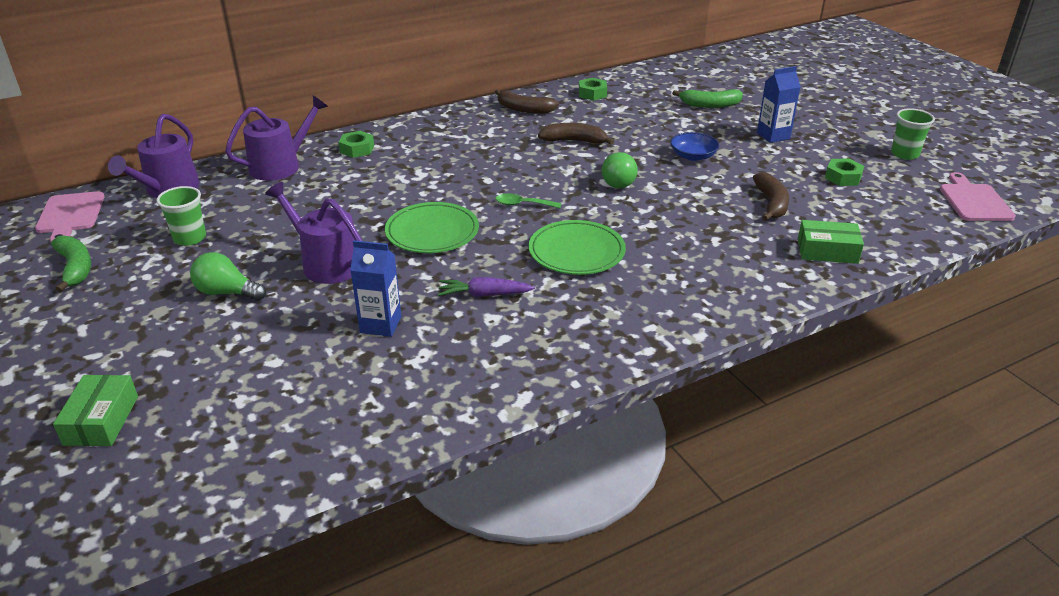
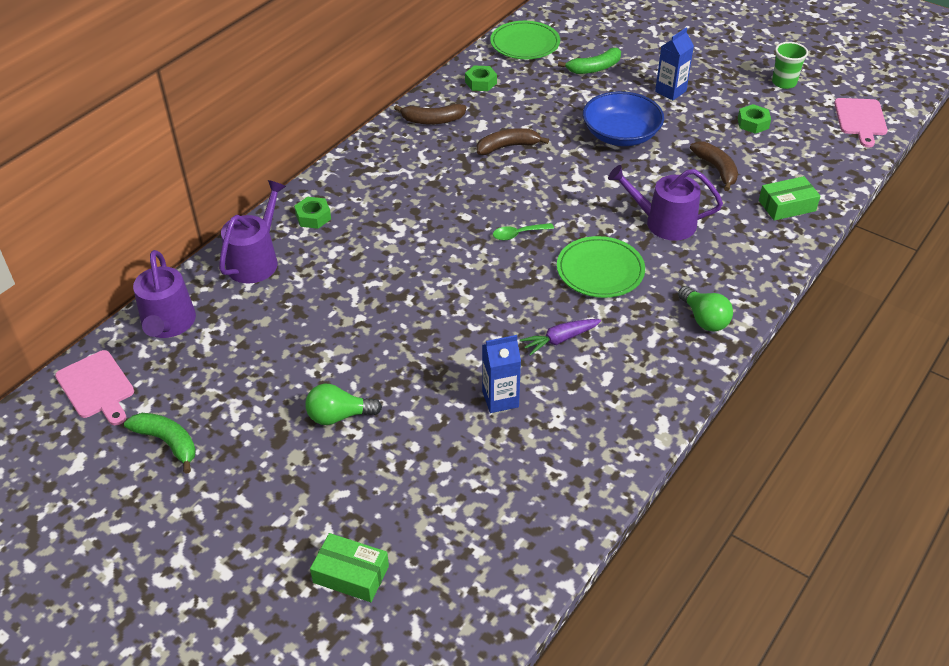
camera: 25 degrees left, 10 degrees up
(101, 420) = (351, 574): green box -> green box turned 45 degrees counterclockwise
(190, 238) = (247, 371): green cup -> none
(326, 263) = (400, 355): purple watering can -> purple watering can (664, 223)
(432, 232) = (464, 290): green plate -> green plate (525, 44)
(617, 181) = (578, 183): green light bulb -> green light bulb (704, 319)
(693, 156) = (621, 134): blue bowl -> blue bowl, size x1.77
(974, 201) = (860, 119): pink cutting board -> pink cutting board turned 150 degrees counterclockwise

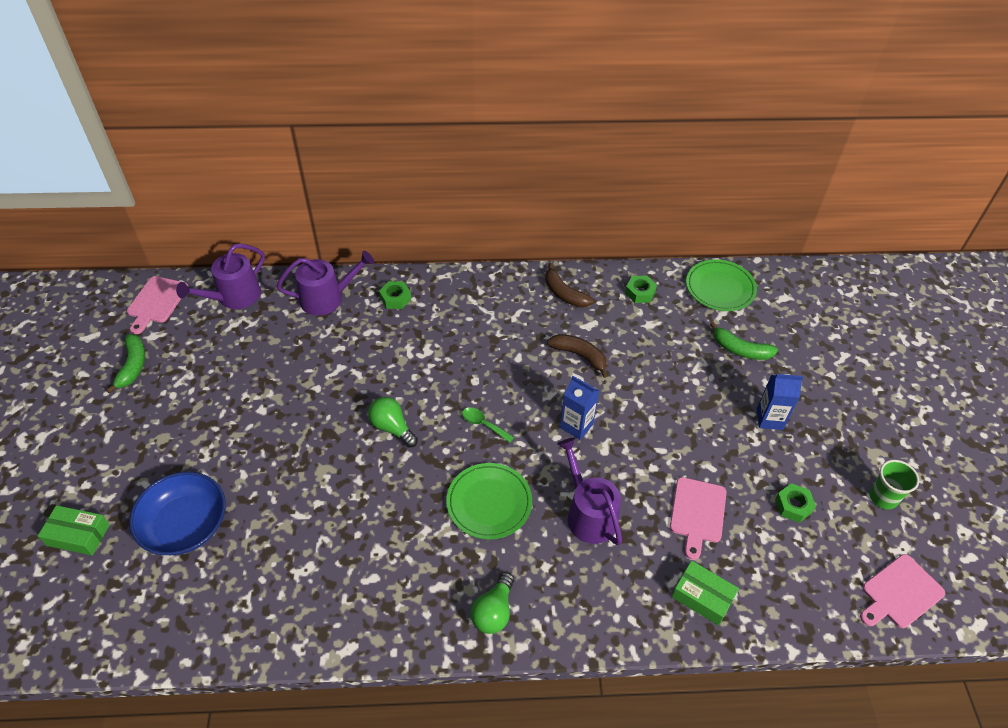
camera: 50 degrees right, 5 degrees up
(339, 416) = (214, 437): green light bulb -> green light bulb (392, 428)
(351, 574) = (78, 535): green box -> green box turned 60 degrees counterclockwise
(500, 399) = (296, 521): blue carton -> blue carton (576, 426)
(559, 340) = (388, 522): purple carrot -> none
(621, 134) = (672, 418): blue bowl -> blue bowl (185, 525)
(716, 169) = (697, 513): brown banana -> pink cutting board

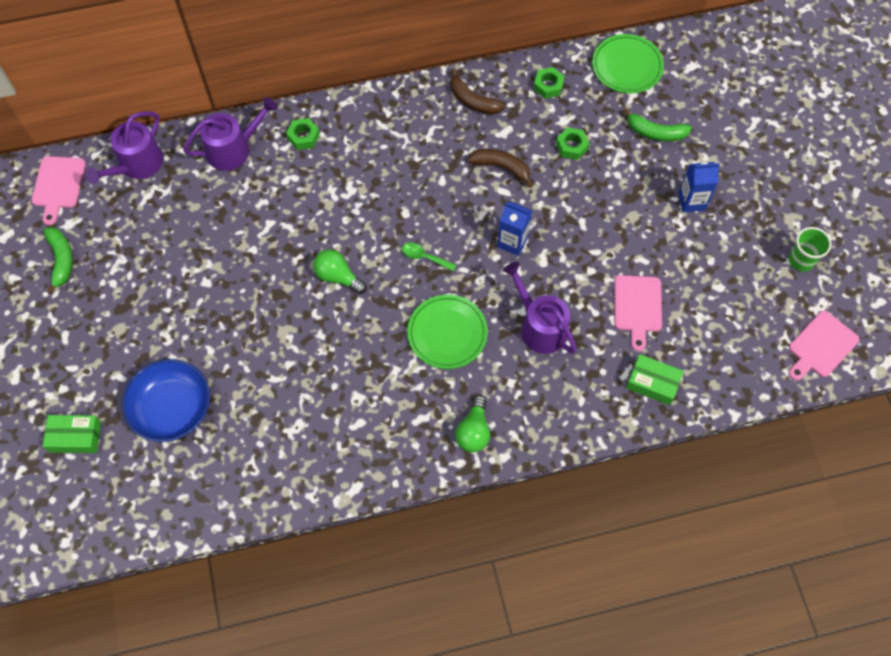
camera: 10 degrees left, 15 degrees up
(793, 506) = (722, 283): green nut -> green nut (572, 146)

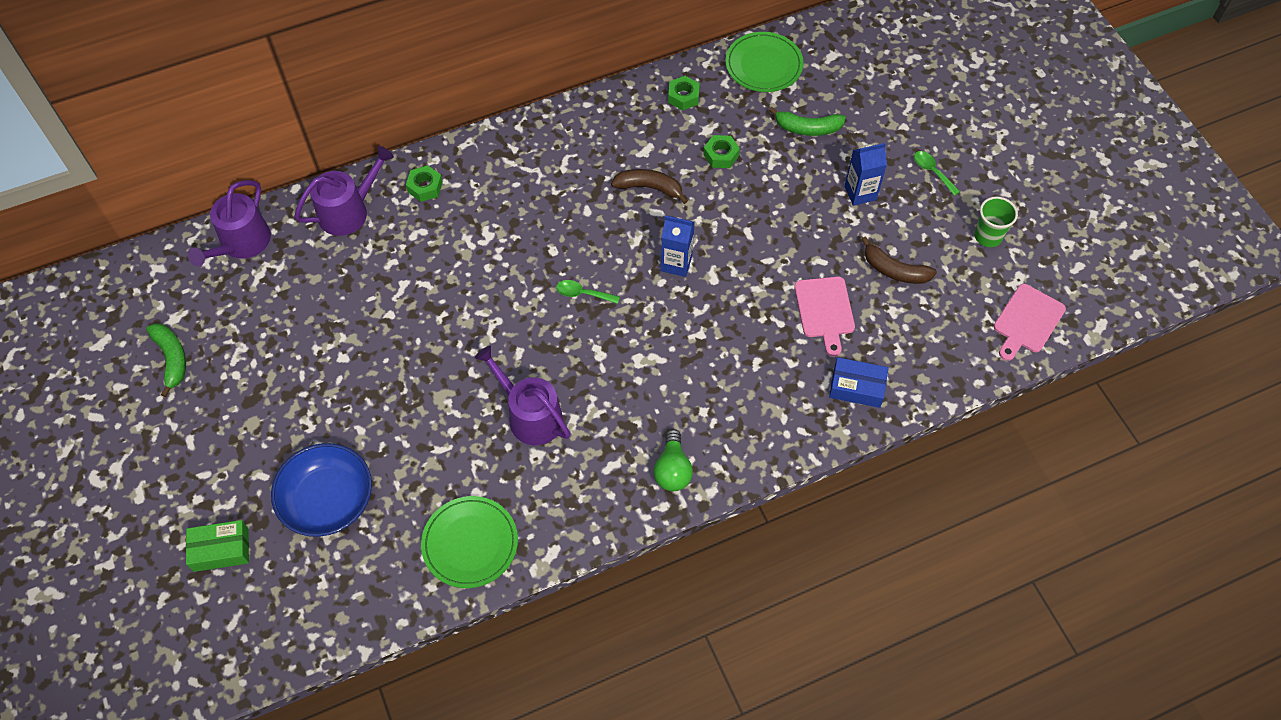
camera: 10 degrees left, 5 degrees down
(58, 185) = (155, 279): pink cutting board -> none
(338, 277) = (491, 329): green light bulb -> none
(447, 333) = (623, 370): green plate -> green plate (470, 543)
(473, 100) = (604, 123): brown banana -> brown banana (894, 270)
(540, 326) = (723, 347): purple watering can -> purple watering can (530, 415)
(652, 383) = (857, 387): green box -> blue box
(762, 191) = (932, 172): none -> green spoon

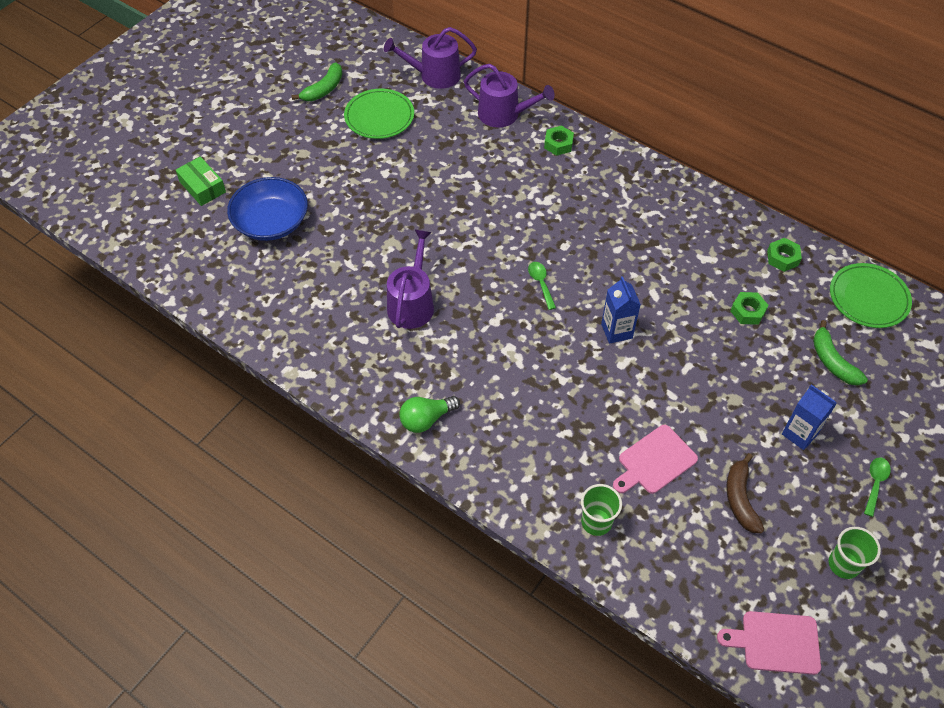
camera: 60 degrees right, 5 degrees down
(470, 543) = (285, 319): green plate -> green plate (379, 117)
(649, 188) = (673, 278): brown banana -> none
(857, 387) = (596, 522): blue box -> green cup

